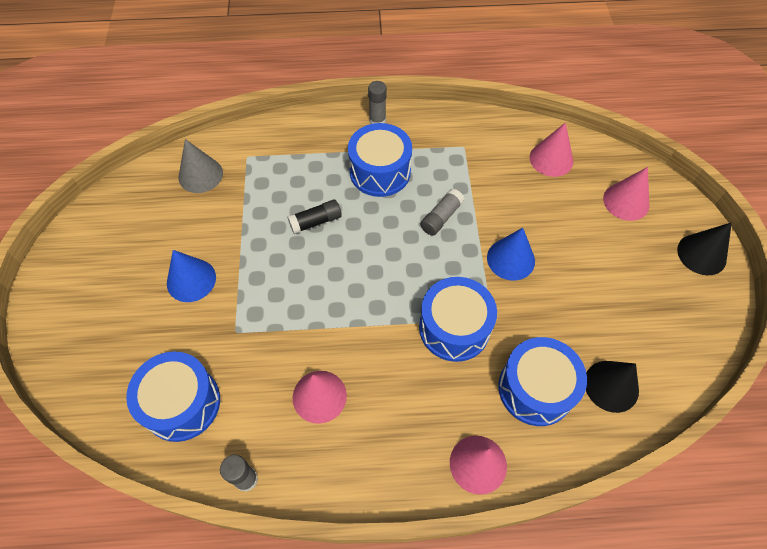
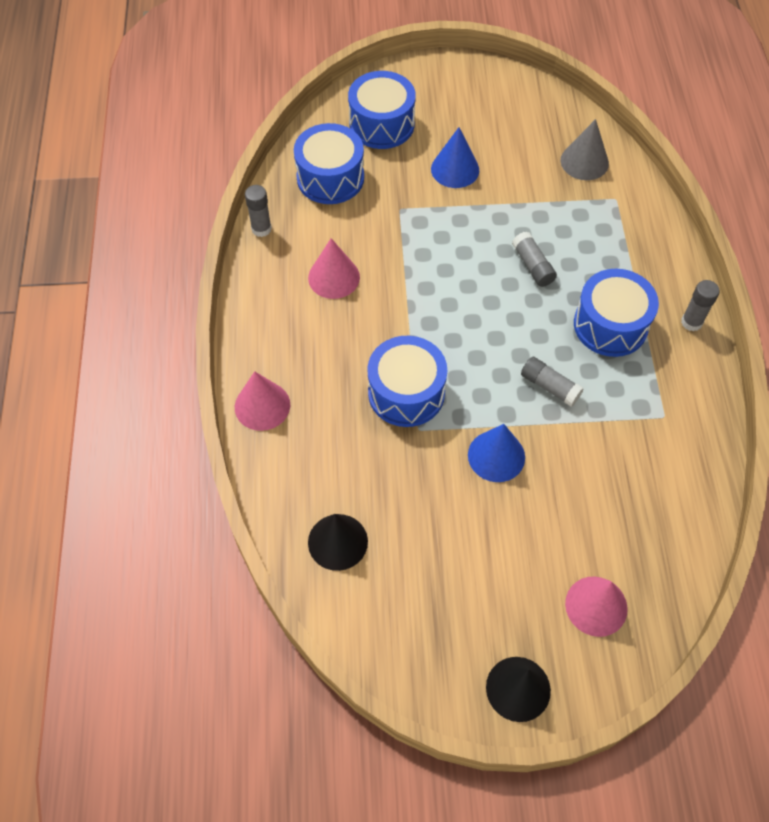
camera: 90 degrees right, 0 degrees up
(316, 221) = (533, 266): black glue stick -> grey glue stick
(535, 389) = (336, 465): blue drum -> blue drum (381, 124)
(551, 159) = (658, 520): pink cone -> none

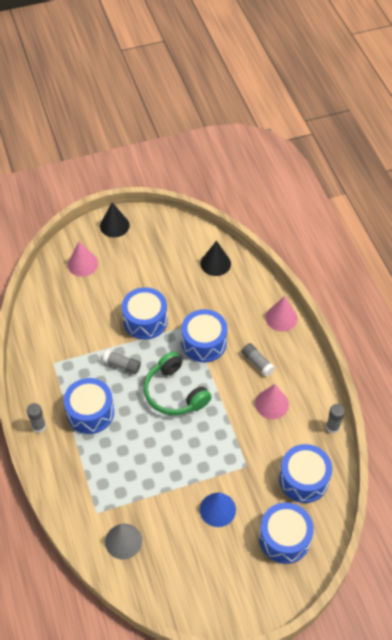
camera: 165 degrees right, 5 degrees down
(475, 325) = (174, 392): none -> green headphones
(496, 456) = (145, 320): blue cone -> blue drum
(533, 266) = (146, 443): grey glue stick -> grey glue stick (257, 362)

